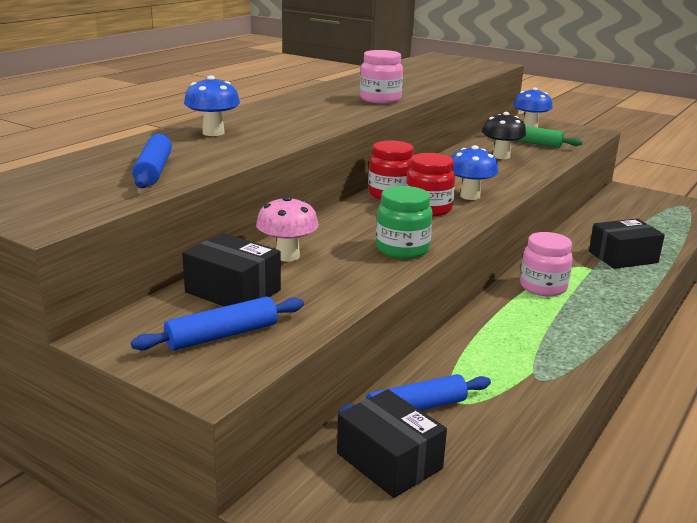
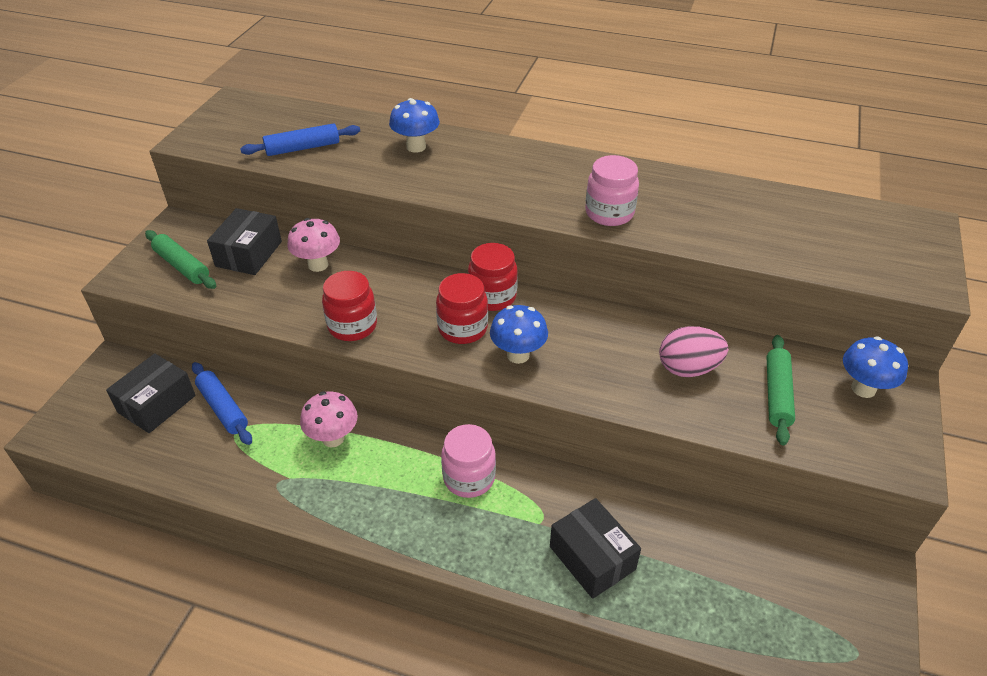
camera: 75 degrees right, 20 degrees up
(222, 335) = (182, 266): blue rolling pin -> green rolling pin
(402, 249) = (352, 326): green jar -> red jar
(482, 343) = (333, 438): none -> pink mushroom
(501, 156) = (688, 368): black mushroom -> pink egg

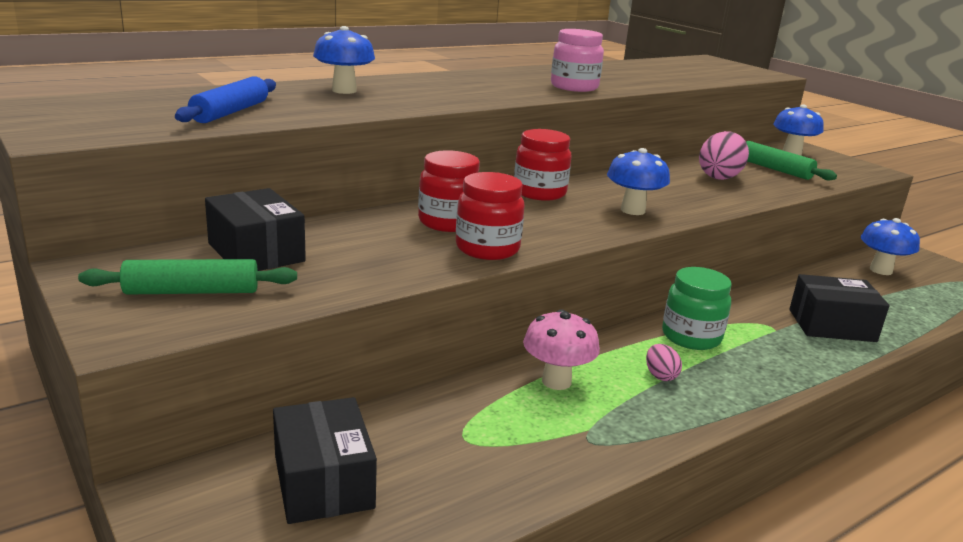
camera: 55 degrees left, 20 degrees down
(223, 408) = (410, 432): blue rolling pin -> none
(318, 265) = (353, 231): pink mushroom -> none
(390, 484) = (660, 376): none -> pink egg
(462, 328) = (566, 214): red jar -> red jar (448, 222)
(469, 478) = (691, 337): pink jar -> green jar
(783, 563) = (880, 270): none -> blue mushroom

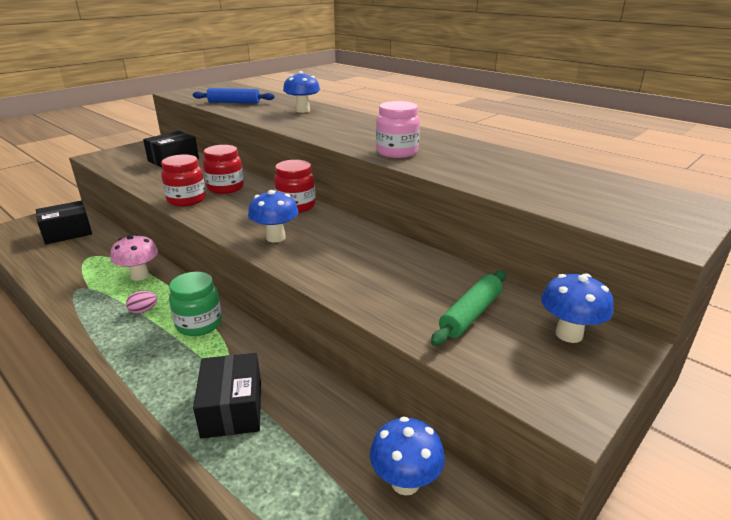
camera: 80 degrees right, 5 degrees up
(192, 291) = (131, 158): green rolling pin -> none
(719, 177) = (403, 277): pink egg -> none

